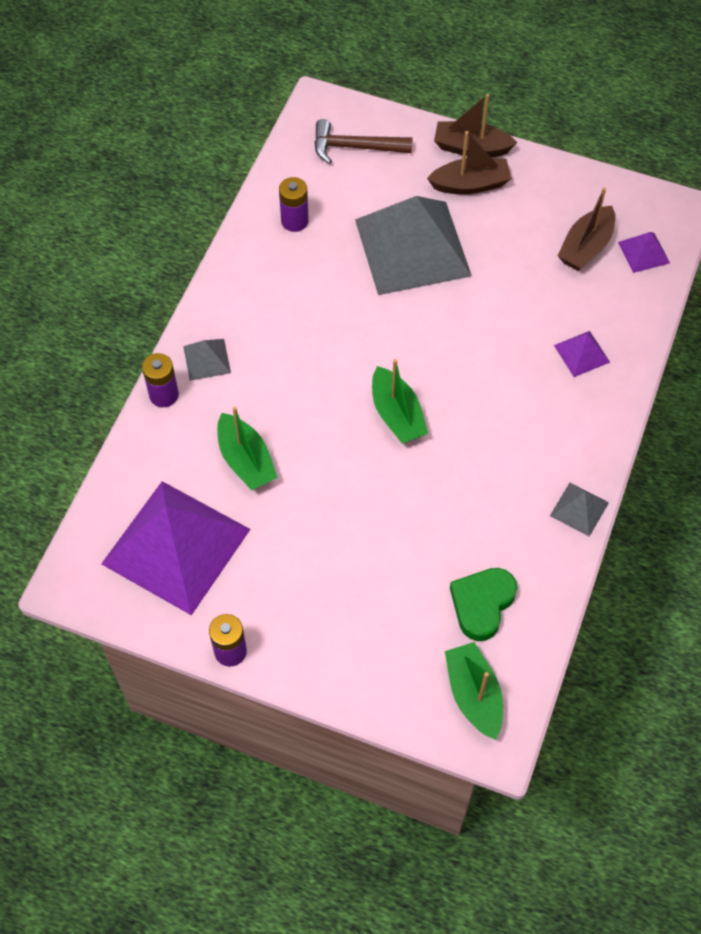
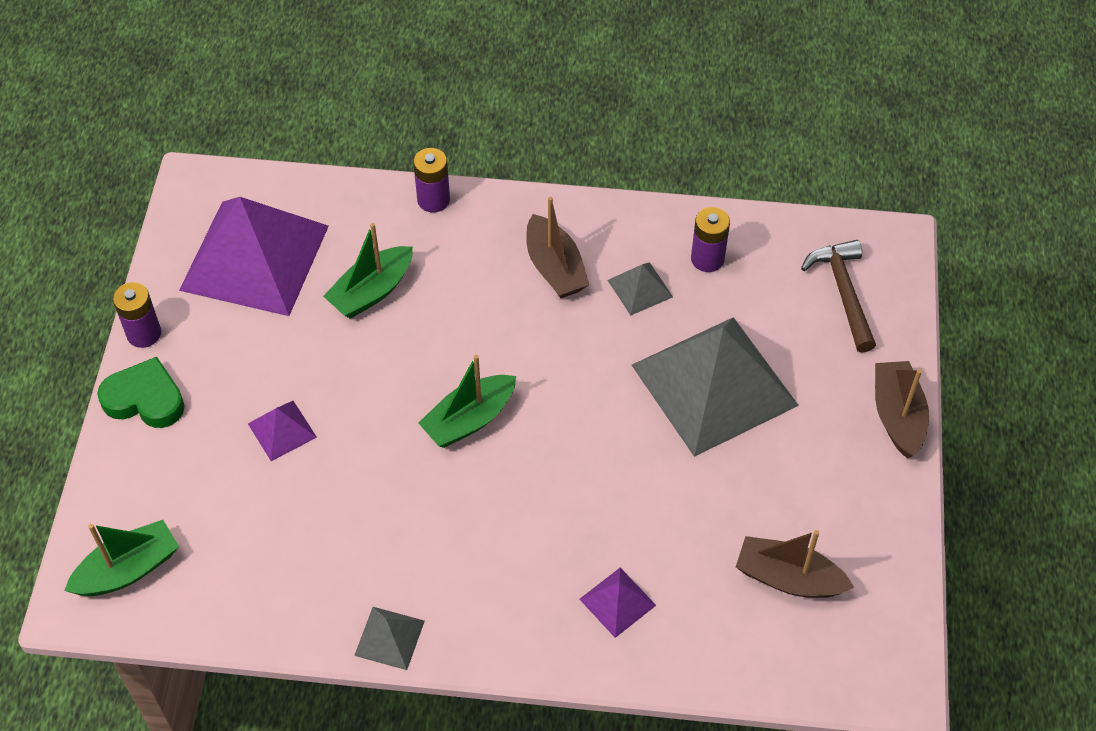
camera: 75 degrees right, 5 degrees down
(207, 359) = (490, 225): grey pyramid -> grey pyramid (640, 288)
(470, 184) = (837, 426): brown boat -> brown boat (554, 268)
(482, 604) = (241, 556): green heart -> green heart (145, 399)
(643, 252) = (806, 651): purple pyramid -> purple pyramid (282, 430)

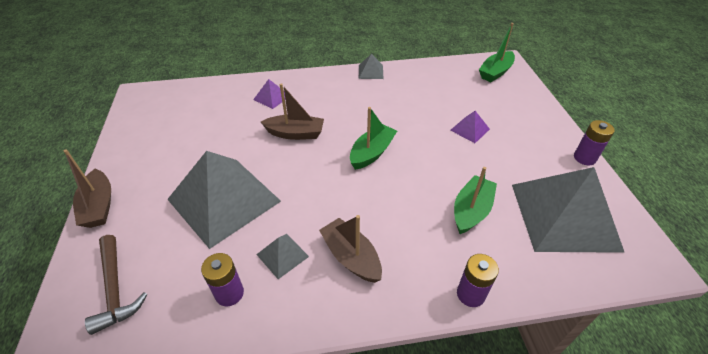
camera: 165 degrees right, 10 degrees down
(145, 399) = (551, 129): green heart -> none
(254, 257) = (564, 216): purple pyramid -> grey pyramid
(788, 578) = (185, 119): brown boat -> brown boat (295, 133)

